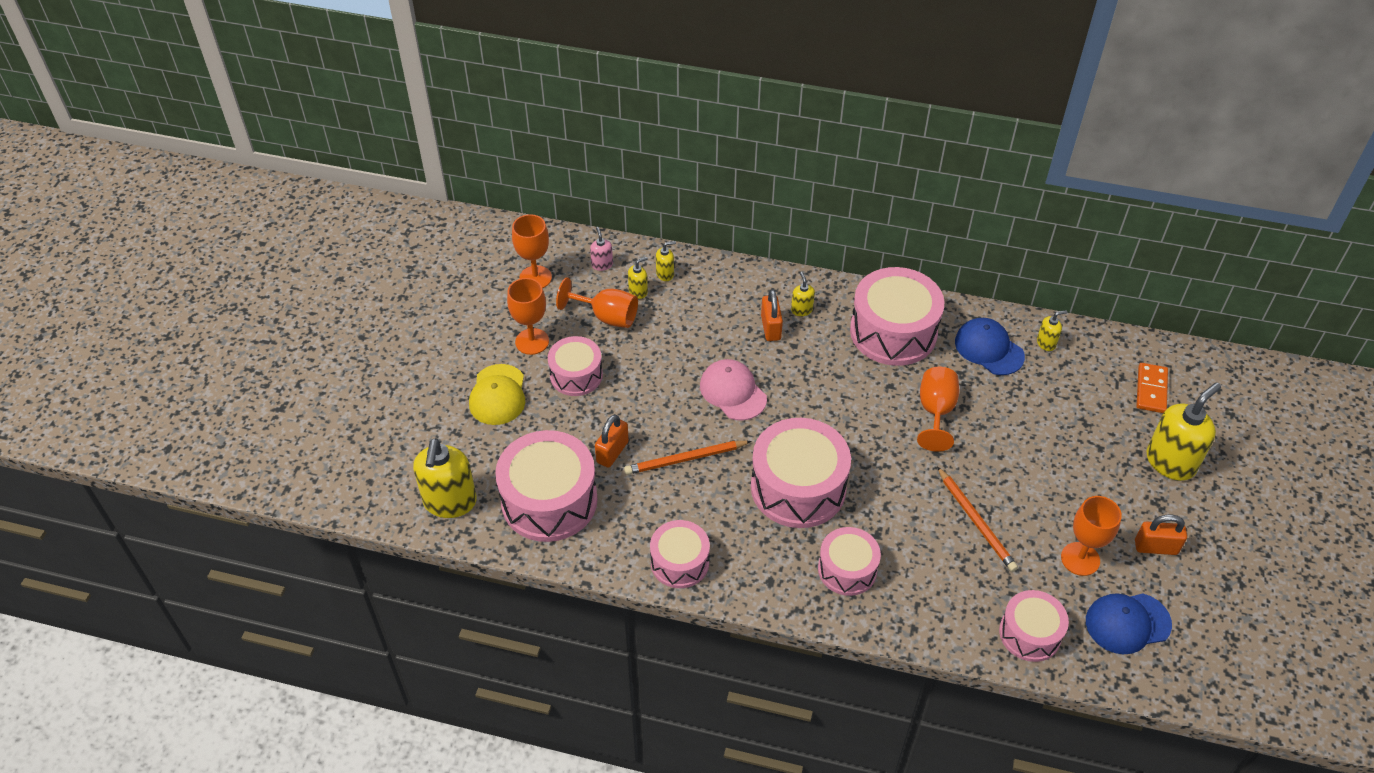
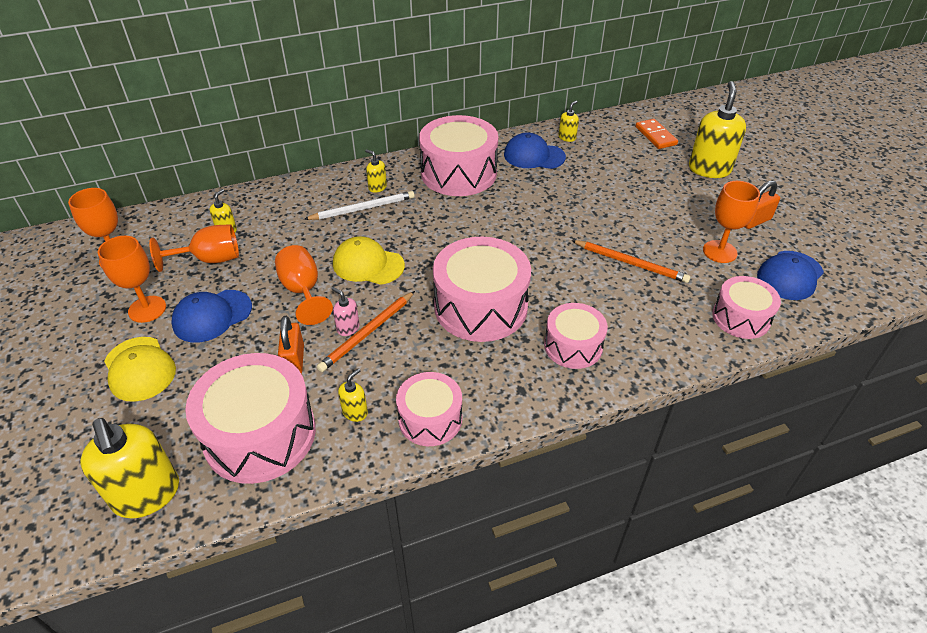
camera: 35 degrees left, 5 degrees down
(576, 375) = (212, 316): pink drum -> blue cap
(602, 264) = (178, 224): pink soap dispenser -> pink soap dispenser (348, 328)
(665, 274) = (242, 209): yellow soap dispenser -> yellow soap dispenser (355, 412)
(733, 392) = (368, 264): pink cap -> yellow cap
(770, 328) = (362, 208): orange padlock -> white pencil
(935, 412) = (535, 208): orange goblet -> orange goblet (303, 291)

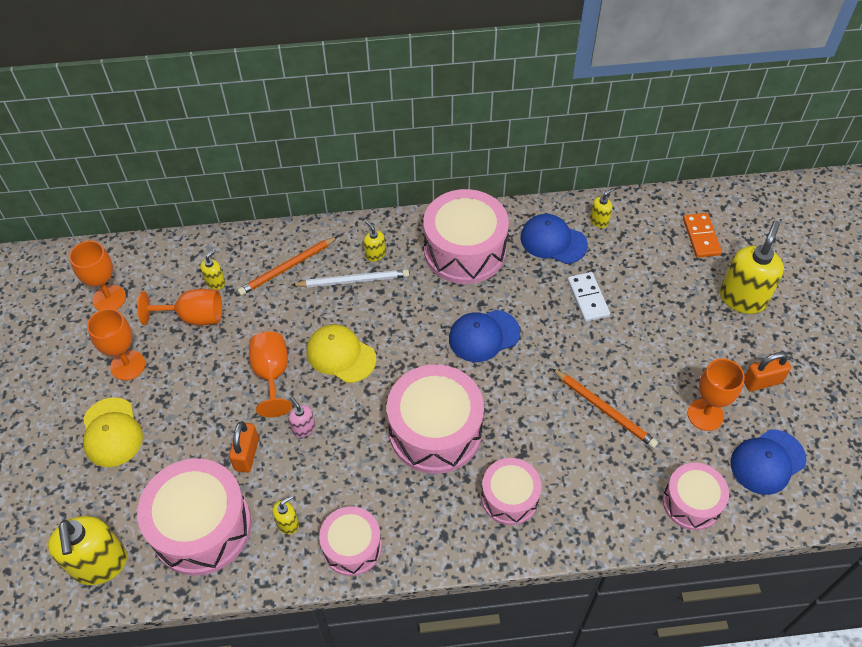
camera: 15 degrees right, 10 degrees up
(212, 316) = (184, 386): blue cap -> blue cap (484, 336)
(367, 333) = (320, 438): orange pencil -> orange pencil (287, 268)
(580, 189) = (588, 298): none -> white domino

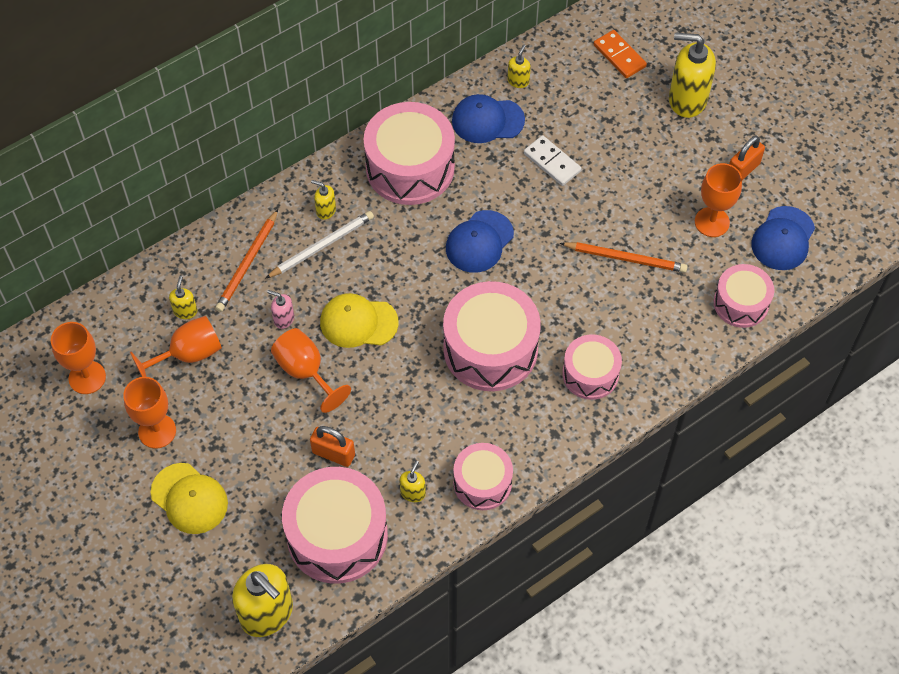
camera: 30 degrees left, 5 degrees up
(247, 454) = (333, 454): orange padlock -> orange padlock turned 45 degrees counterclockwise
(303, 428) = (369, 405): pink soap dispenser -> pink soap dispenser (283, 319)
(742, 298) = (687, 99): yellow soap dispenser -> yellow soap dispenser turned 75 degrees counterclockwise

